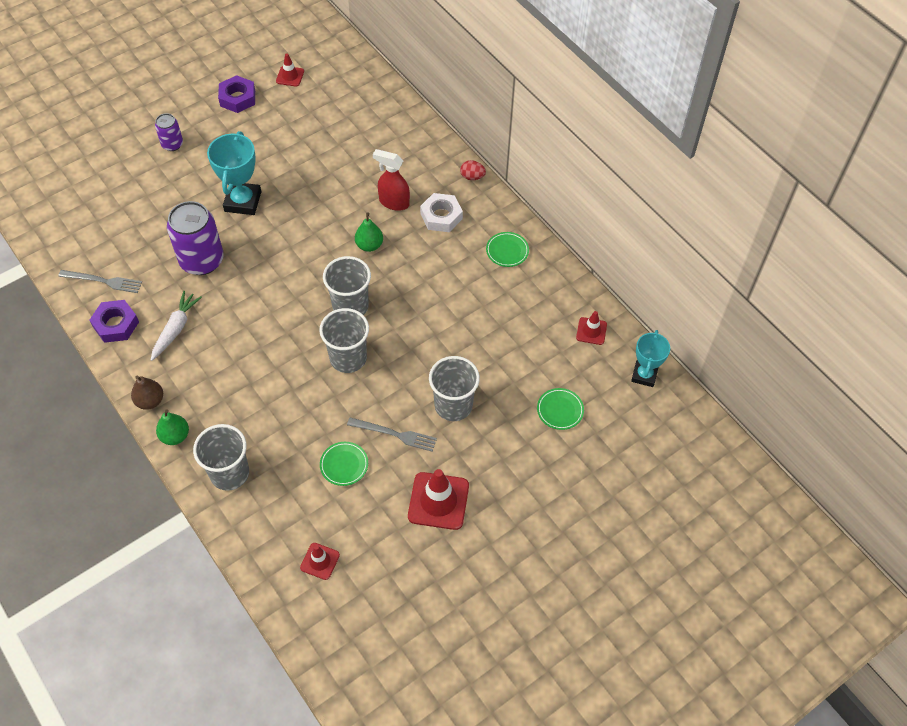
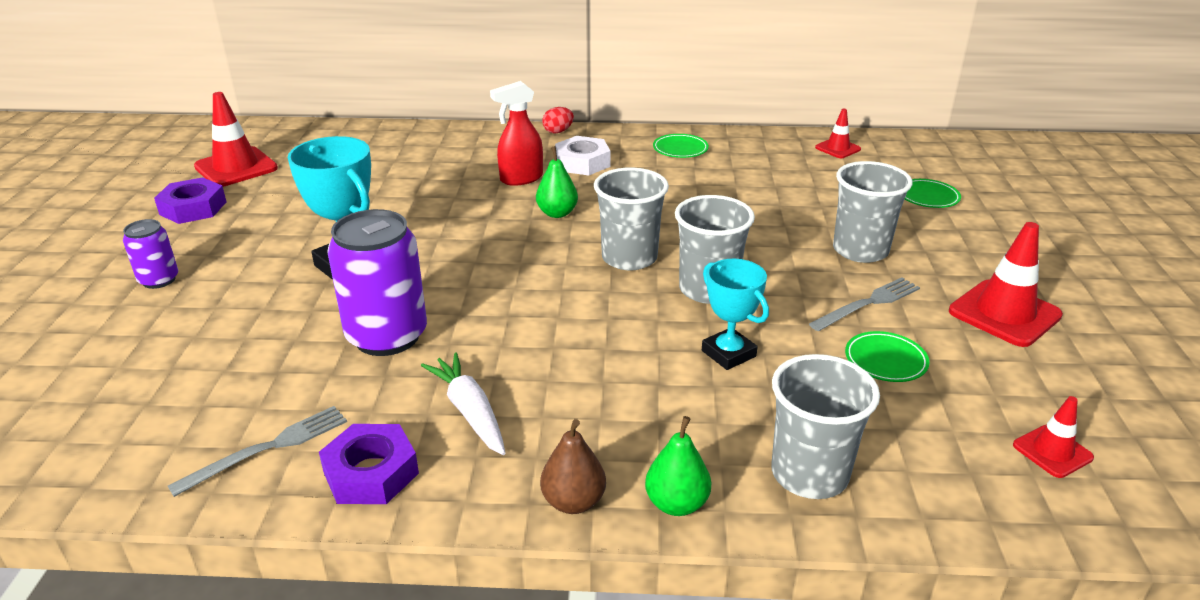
camera: 50 degrees left, 25 degrees down
(290, 76) = (236, 167): red traffic cone -> red traffic cone, size x1.80
(644, 375) = (921, 145): turquoise trophy -> turquoise trophy (728, 353)

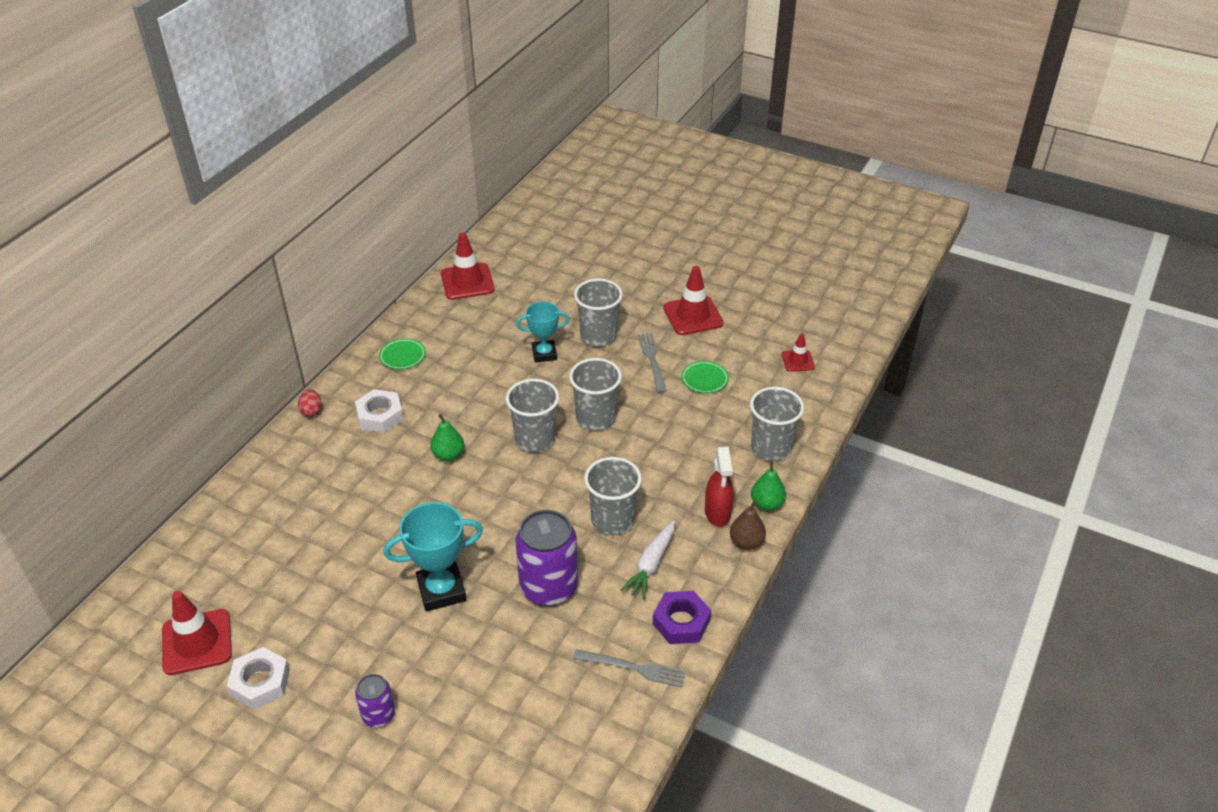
camera: 65 degrees left, 10 degrees up
(193, 208) = (260, 682): purple nut -> white nut
(267, 448) = (633, 668): grey fork -> grey fork turned 120 degrees clockwise
(469, 411) = (651, 565): white carrot -> white carrot turned 60 degrees counterclockwise
(521, 179) = (378, 458): red spray bottle -> red spray bottle (717, 513)
(533, 354) = (612, 520): none -> grey cup
(728, 353) = (662, 436): turquoise trophy -> turquoise trophy (544, 354)
(838, 148) = (467, 282): red traffic cone -> red traffic cone, size x1.80
(927, 197) = (560, 277): green plate -> none

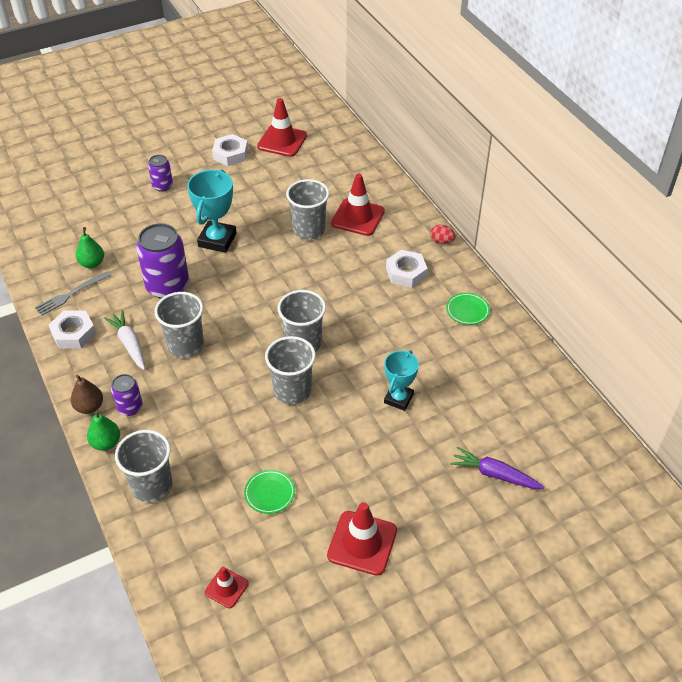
camera: 125 degrees right, 5 degrees up
(448, 455) = (331, 290): green pear -> green pear (92, 263)
(467, 282) = (545, 395): red traffic cone -> red traffic cone (358, 217)
(570, 280) = (494, 474): none -> purple carrot
(598, 336) = (392, 449): grey cup -> grey cup (309, 230)
(652, 360) = (327, 470): grey fork -> none
(681, 622) = (73, 333): purple nut -> white nut
(717, 513) = (130, 407): red spray bottle -> purple can

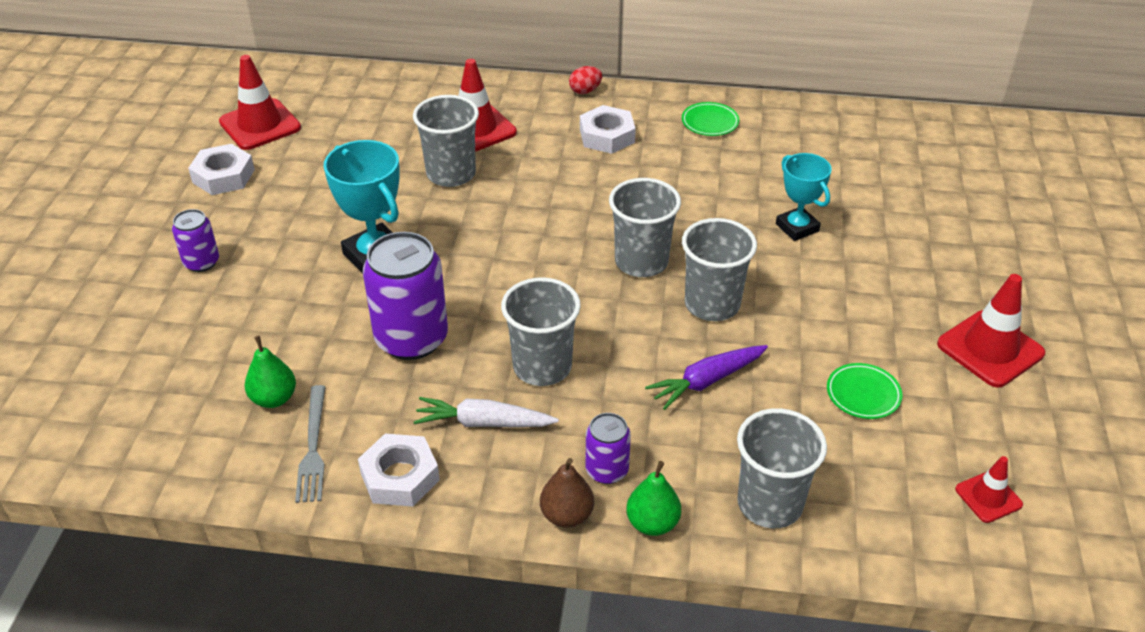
camera: 55 degrees left, 5 degrees down
(494, 474) = (958, 211): purple carrot -> purple carrot (706, 381)

